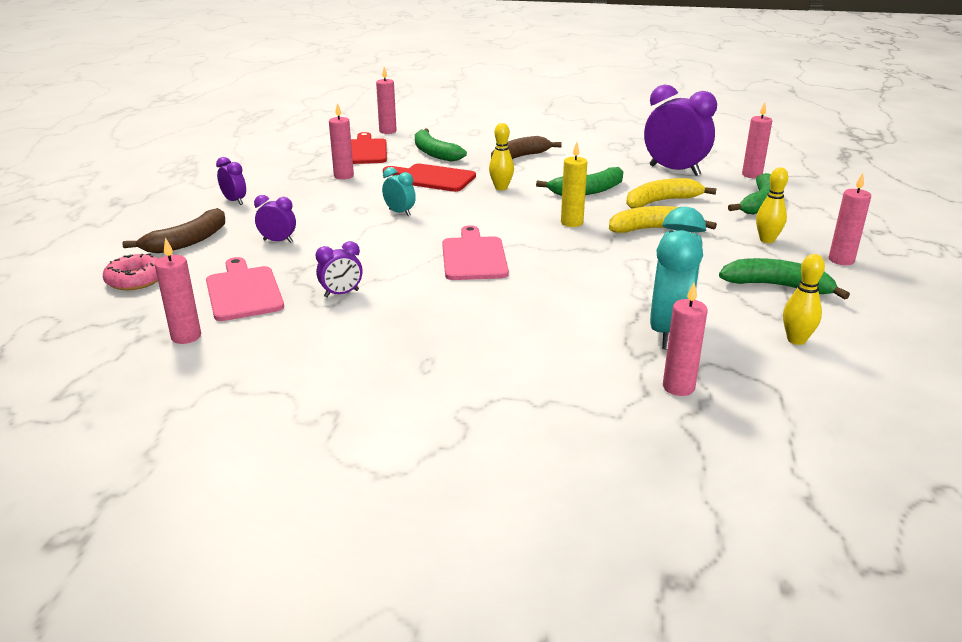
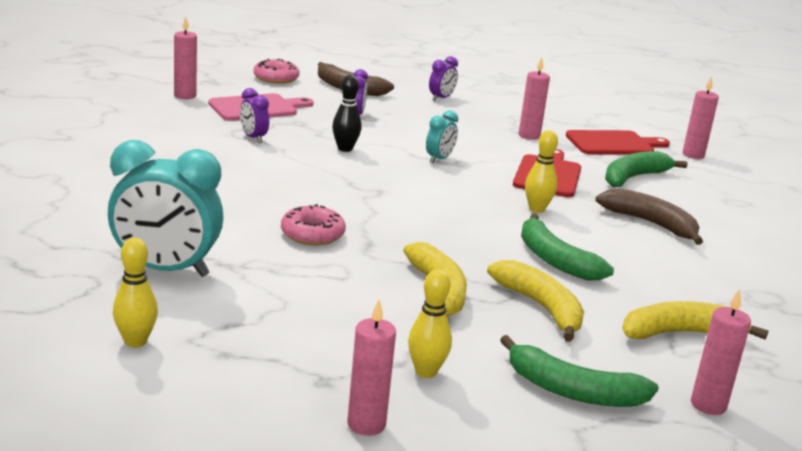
camera: 80 degrees right, 5 degrees down
(374, 250) = (345, 149): none -> black bowling pin
(474, 257) = (336, 188): pink cutting board -> none
(572, 223) = (442, 242): yellow candle -> none
(574, 269) = (312, 234): none -> pink donut
(674, 170) = (680, 333): purple clock -> yellow banana
(678, 387) = (58, 262): pink candle -> none
(777, 286) = (275, 354): green banana -> none

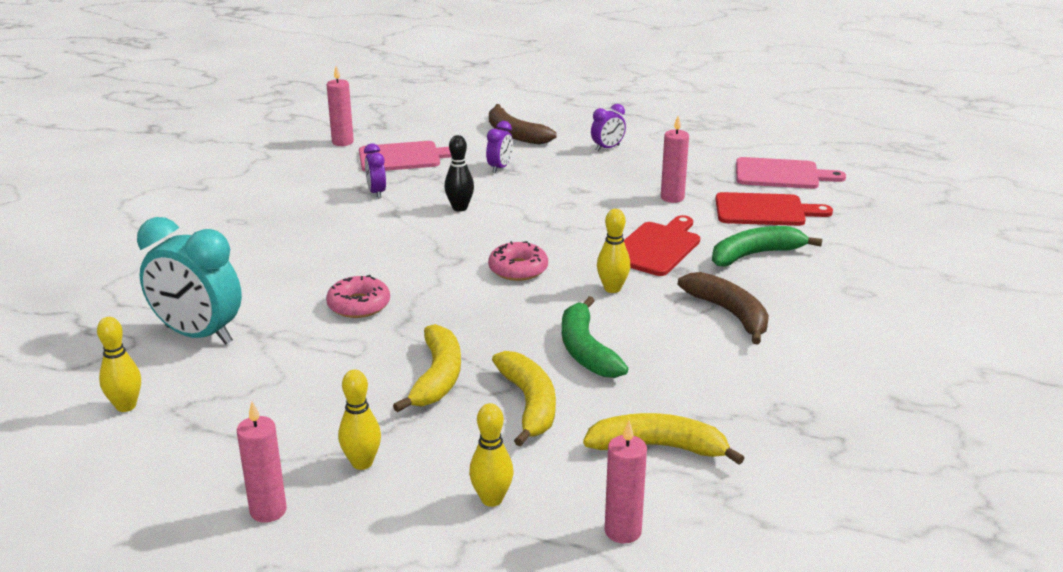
camera: 20 degrees right, 5 degrees up
(276, 78) = (447, 122): pink donut -> pink donut (518, 269)
(439, 159) = (550, 223): turquoise clock -> none
(573, 391) = (492, 499): green banana -> yellow bowling pin
(604, 116) = (781, 174): none -> pink cutting board
(693, 155) = (852, 228): pink candle -> none

